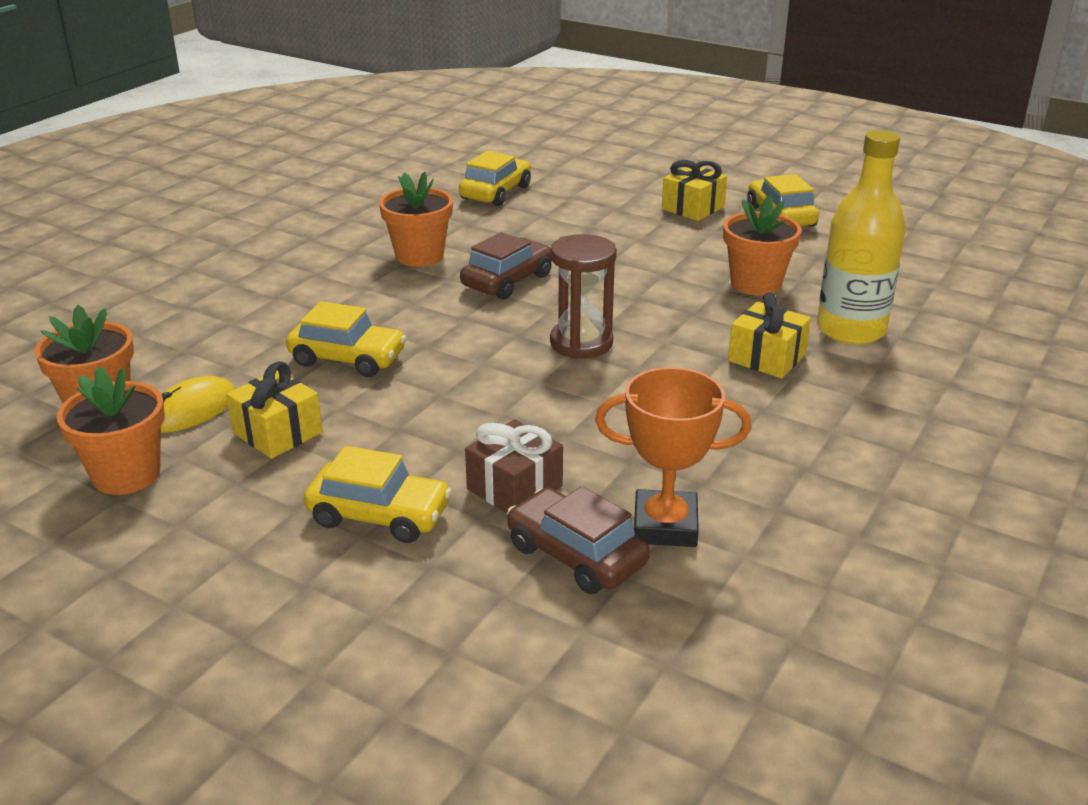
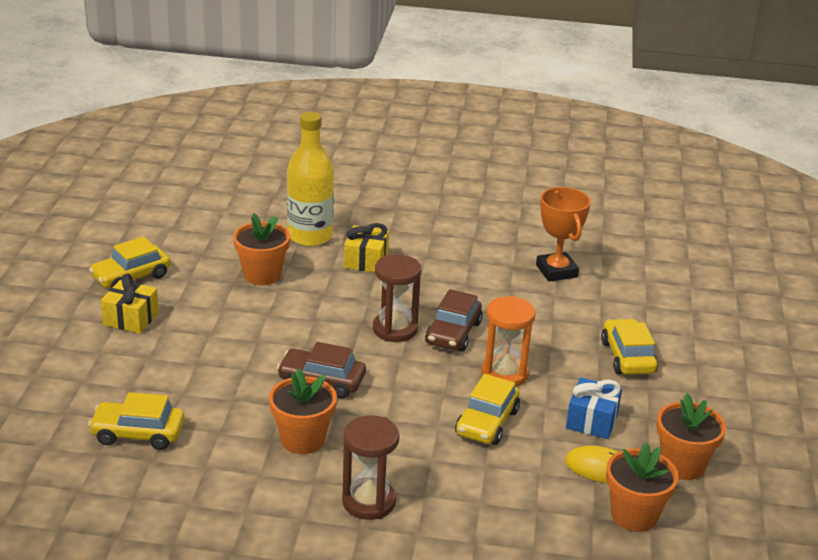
camera: 115 degrees left, 0 degrees up
(277, 433) = (592, 421): yellow gift -> blue gift
(298, 269) = (369, 502): none -> brown hourglass
(347, 358) = (487, 422): yellow car -> yellow car turned 150 degrees counterclockwise
(427, 396) = (504, 374): none -> orange hourglass
(514, 488) = (566, 320): brown gift -> none
(576, 555) = (600, 291): brown car -> brown car (453, 333)

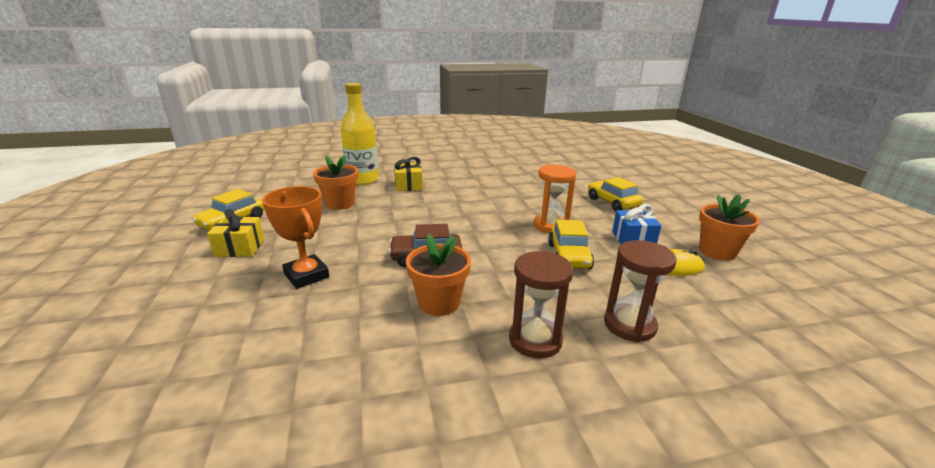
camera: 20 degrees left, 5 degrees down
(138, 434) = (275, 338): yellow car -> none
(395, 329) = (456, 216): brown hourglass -> brown hourglass (629, 325)
(453, 333) = (496, 211): brown car -> none
(556, 271) = (528, 172): orange trophy -> orange trophy (306, 275)
(634, 515) = (733, 292): orange flower pot -> none

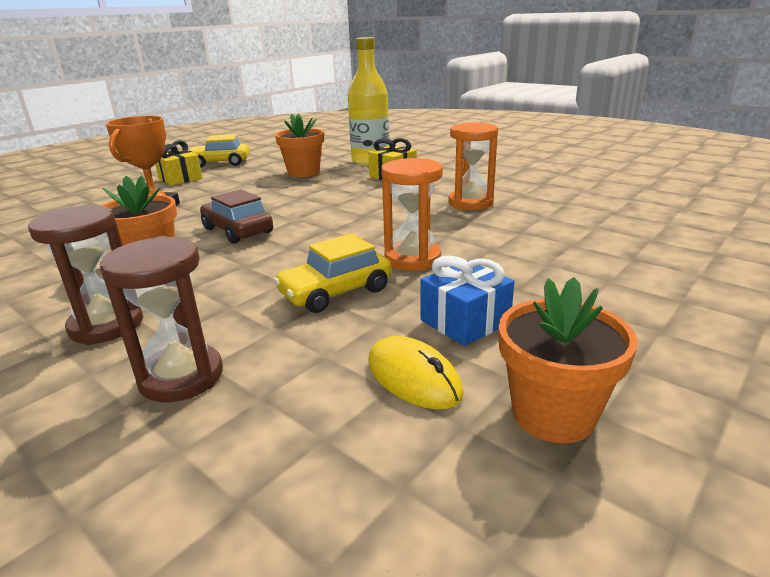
camera: 55 degrees right, 0 degrees up
(494, 187) = (470, 203): none -> orange hourglass
(612, 202) = (582, 275): yellow car -> none

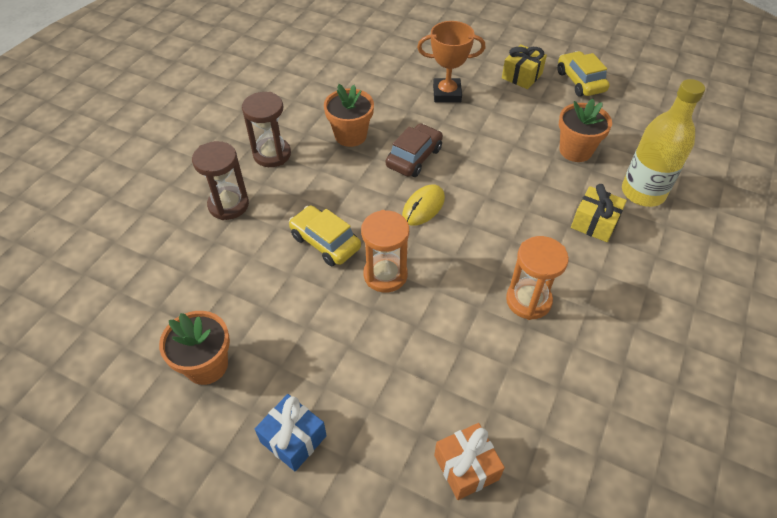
camera: 75 degrees right, 25 degrees up
(413, 377) = (234, 300): yellow mouse -> yellow mouse (423, 207)
(465, 321) = (296, 318): blue gift -> blue gift (293, 439)
(664, 242) = (466, 467): none -> orange gift

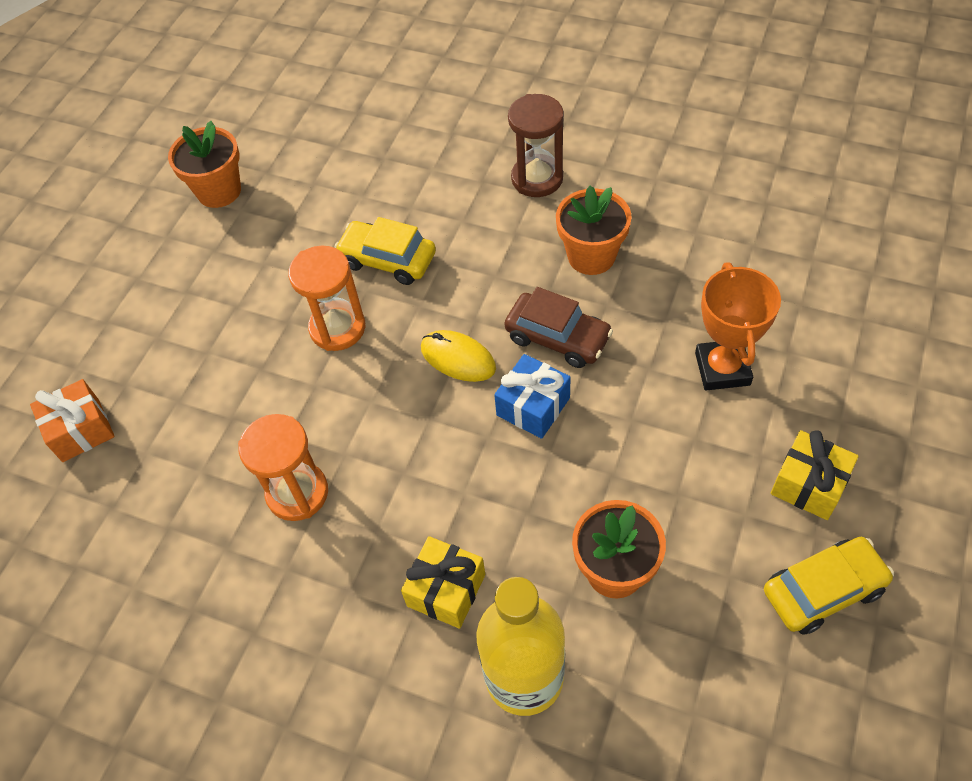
camera: 90 degrees right, 5 degrees up
(228, 205) = (441, 157): brown hourglass -> none
(293, 439) = (131, 276): blue gift -> blue gift (533, 406)
(325, 242) = (387, 260): yellow car -> yellow car turned 105 degrees counterclockwise

